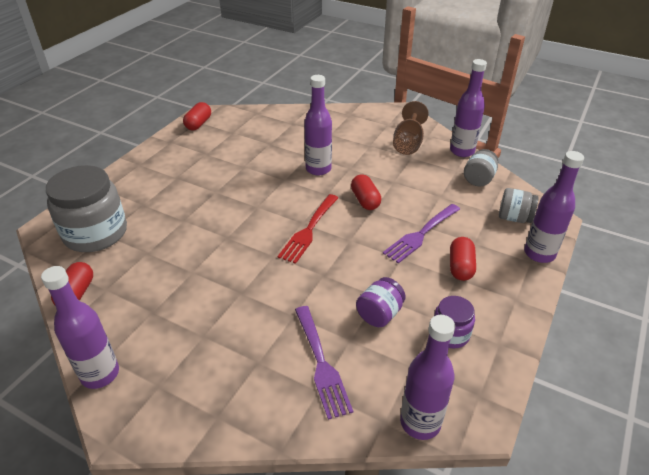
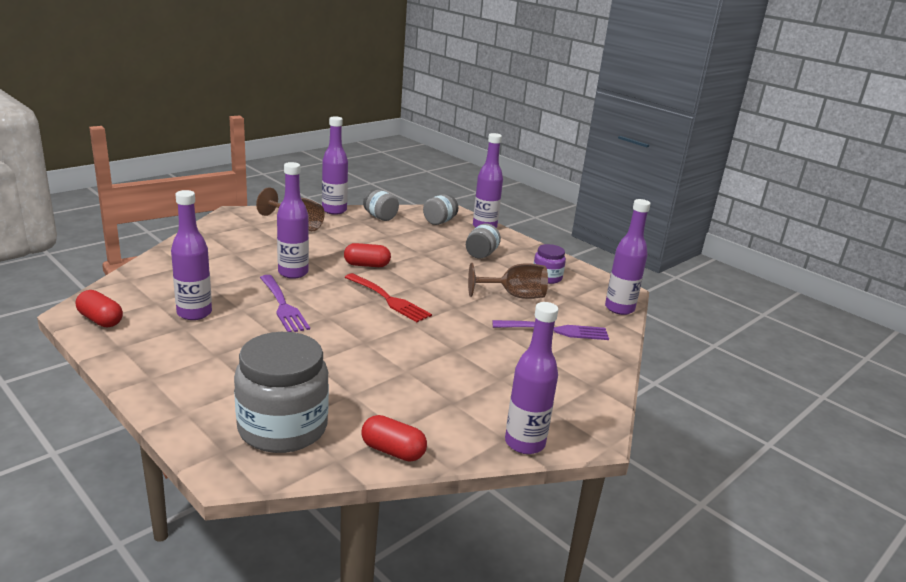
camera: 75 degrees left, 15 degrees down
(226, 151) = (194, 313): none -> purple bottle
(379, 314) = (514, 296): purple jar -> brown goblet
(421, 235) = (433, 257): purple fork -> purple fork (283, 306)
(460, 267) = (481, 254): red capsule -> grey jar

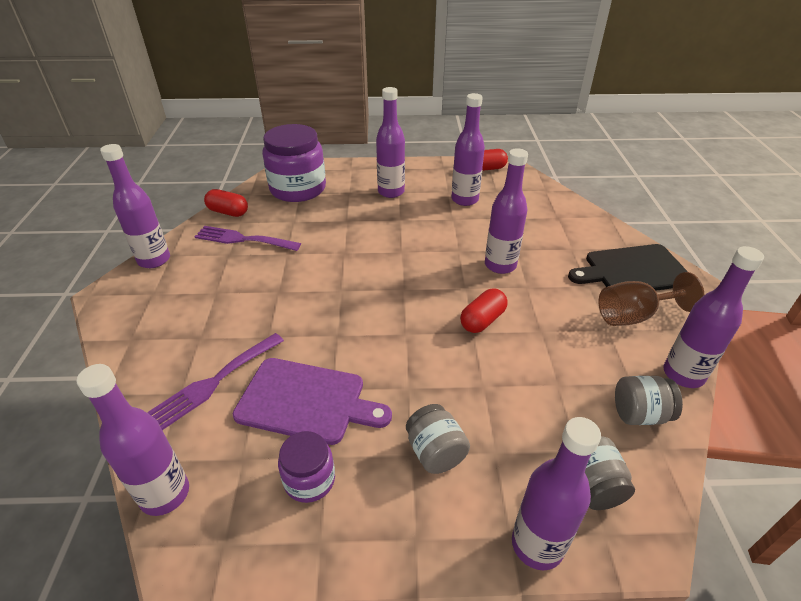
camera: 135 degrees right, 15 degrees up
(221, 359) = (391, 192): none -> purple bottle
(240, 230) = (632, 270): none -> black cutting board
(283, 306) = (440, 238): purple fork -> purple fork (243, 239)
(283, 428) = (298, 189): grey jar -> purple jar
(389, 299) = (395, 298): red fork -> none
(393, 451) = (228, 212): red capsule -> red capsule turned 45 degrees clockwise
(514, 296) = (306, 401): brown goblet -> purple cutting board

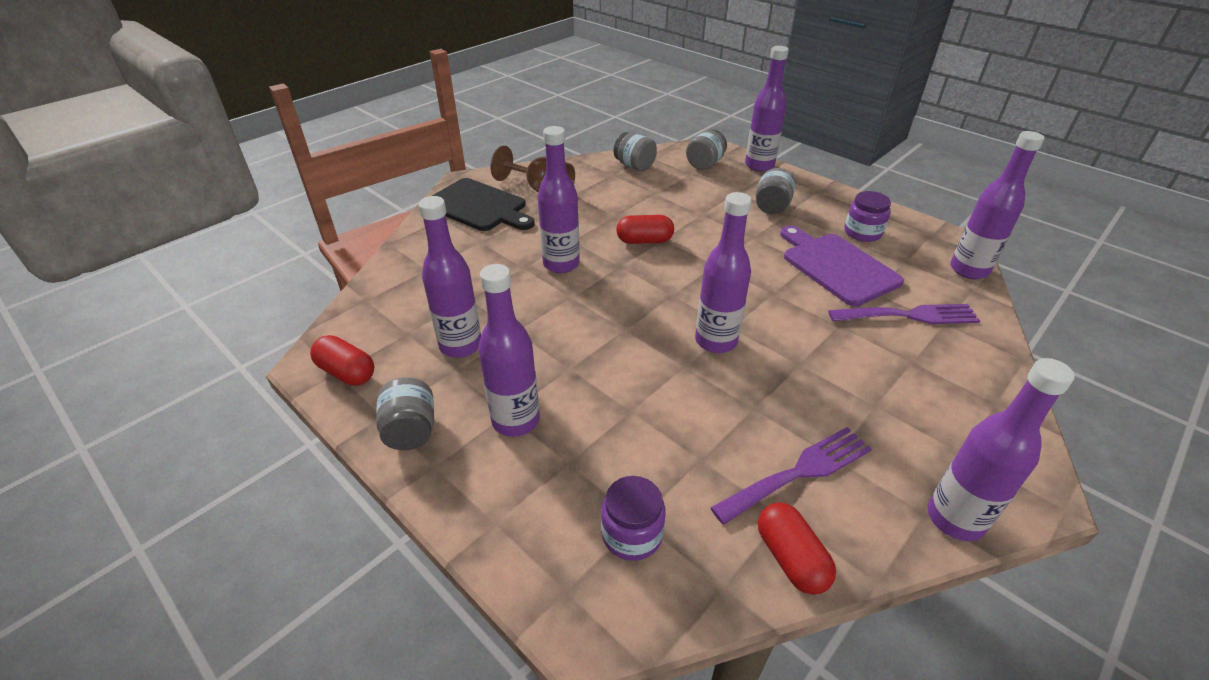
camera: 135 degrees left, 0 degrees up
(243, 239) = (798, 472): purple fork -> purple fork turned 90 degrees counterclockwise
(298, 189) = (632, 534): purple jar -> purple jar, size x0.51
(424, 170) = (411, 431): none -> grey jar
(683, 374) = (578, 163): purple bottle -> purple bottle (716, 341)

